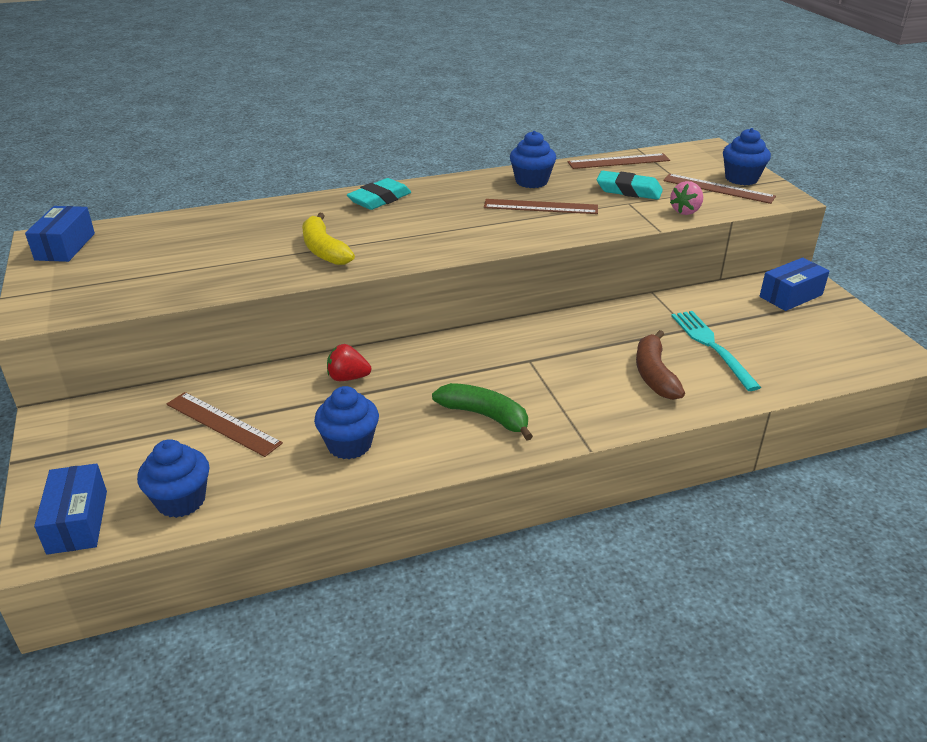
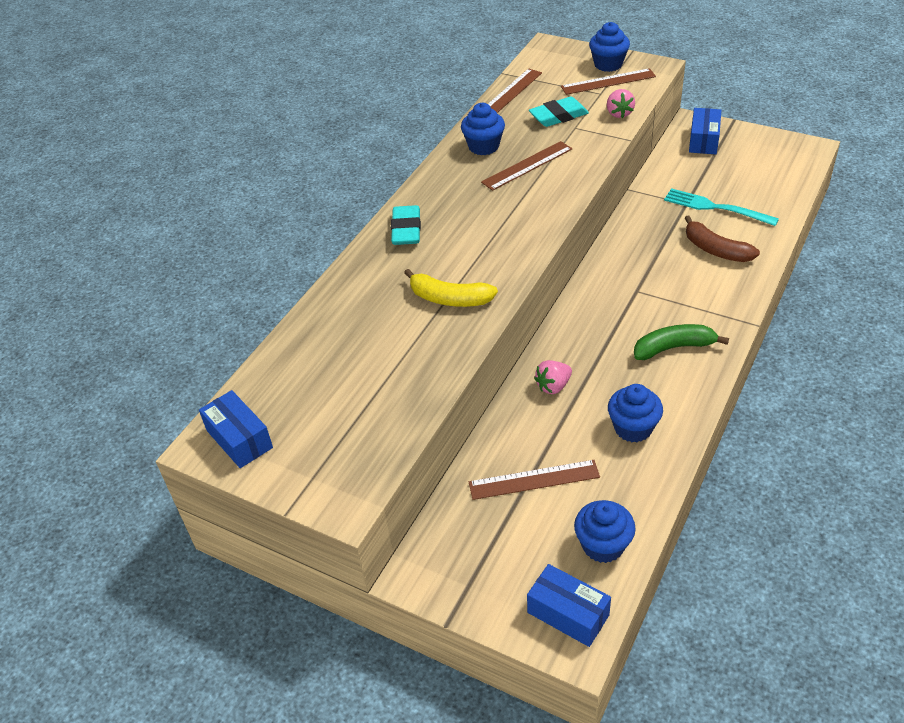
camera: 40 degrees left, 10 degrees up
(348, 378) = (553, 386): red strawberry -> pink strawberry

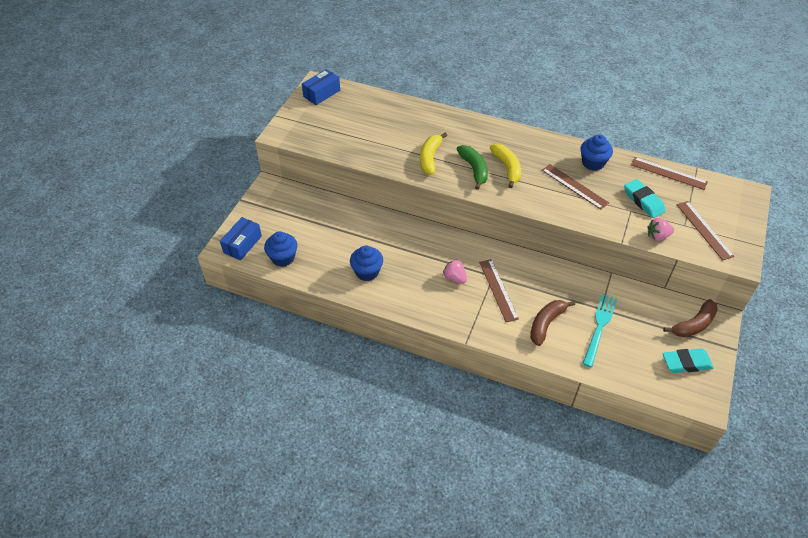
camera: 80 degrees right, 5 degrees up
(406, 230) = (493, 134): turquoise eraser -> turquoise eraser (686, 363)
(483, 221) = (507, 168): none -> yellow banana
(534, 479) = (328, 228): brown ruler -> brown ruler (498, 290)
(553, 386) = (399, 234): pink strawberry -> pink strawberry (454, 278)
(608, 64) = (732, 230): blue cupcake -> none
(673, 347) = (438, 294): green banana -> green banana (474, 169)
(703, 140) = (694, 324): blue box -> brown banana

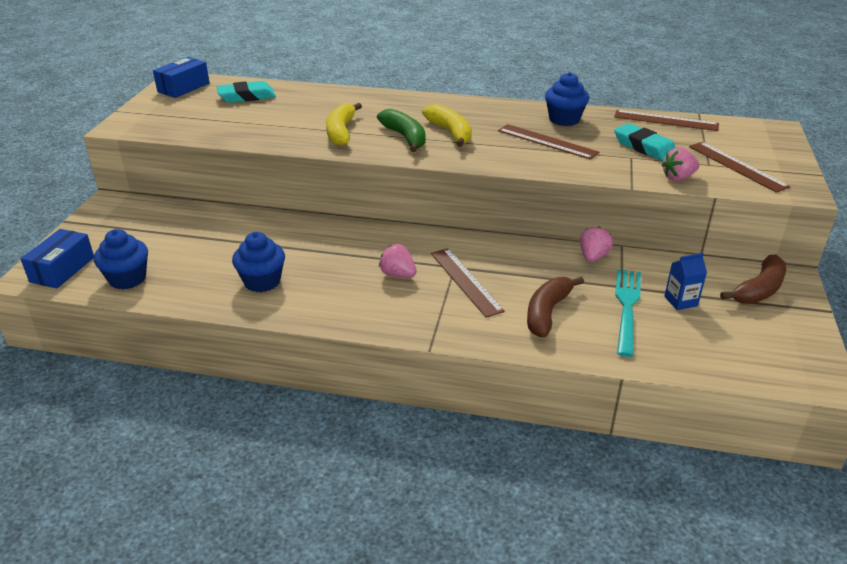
camera: 10 degrees left, 15 degrees down
(588, 280) = (593, 257): none -> pink strawberry
(637, 327) = (680, 301): none -> blue carton
(686, 363) = (769, 335): turquoise eraser -> turquoise eraser (247, 97)

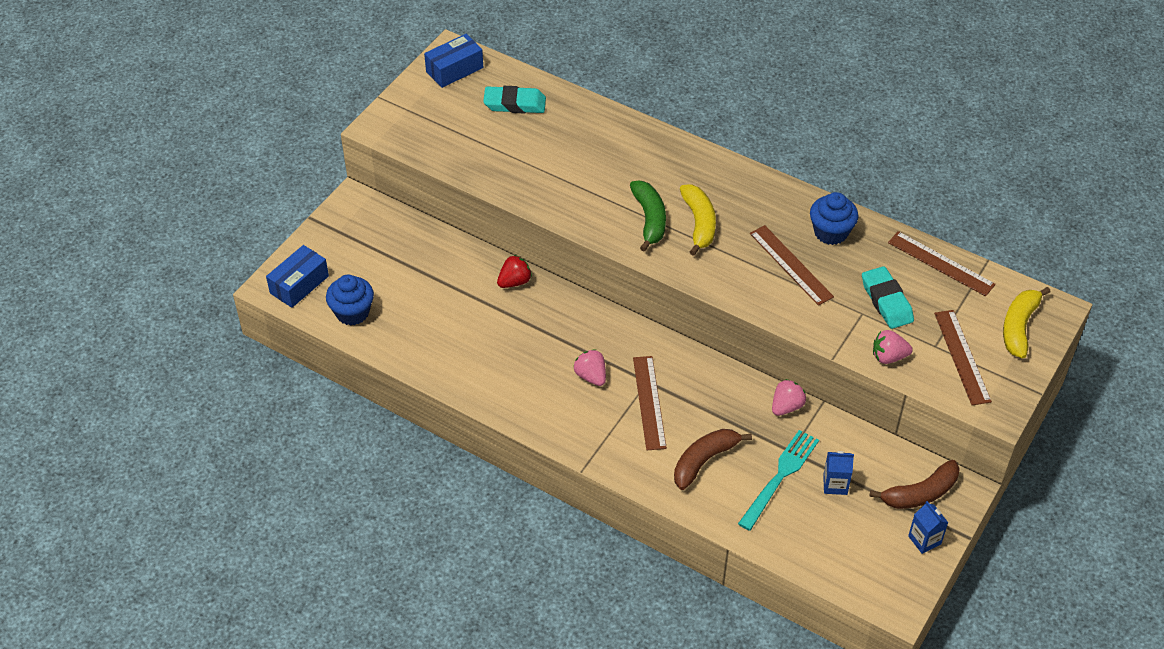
camera: 20 degrees right, 15 degrees up
(262, 281) = (467, 350): blue cupcake -> none
(289, 225) = (514, 282): none -> red strawberry
(341, 132) = (589, 193): yellow banana -> yellow banana (1019, 327)
(795, 322) = (924, 540): none -> blue carton

